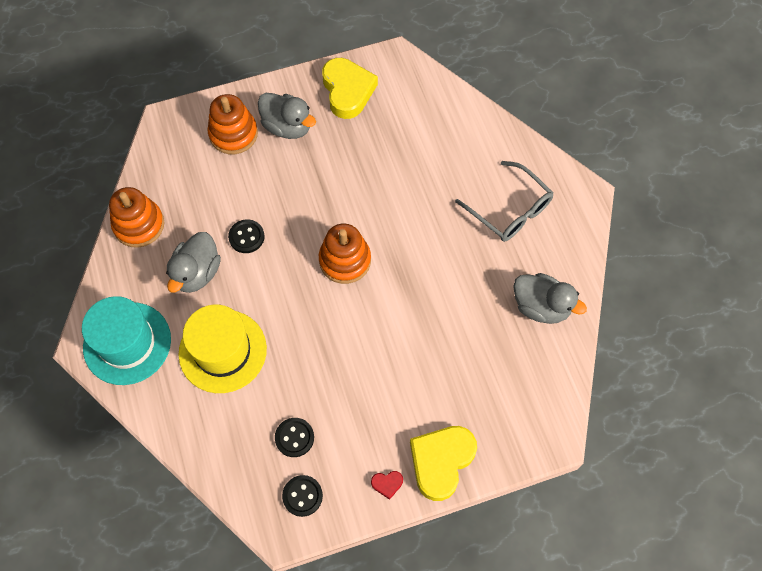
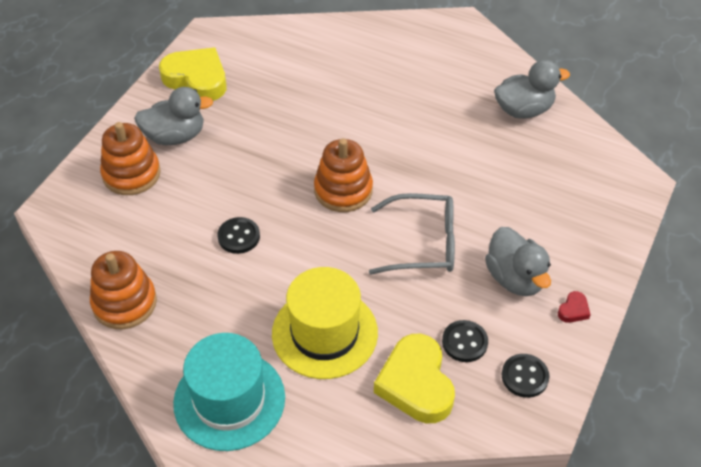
camera: 45 degrees left, 15 degrees down
(197, 273) = (227, 296): grey duck -> grey duck (515, 278)
(441, 461) = (589, 261): yellow heart -> yellow heart (416, 383)
(509, 209) = (423, 68): grey glasses -> grey glasses (422, 243)

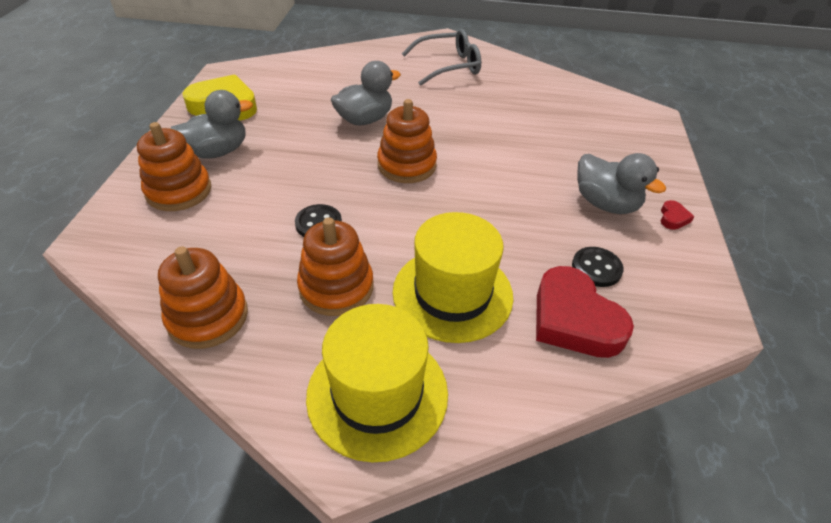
camera: 20 degrees left, 5 degrees down
(229, 400) = (377, 393): turquoise hat -> yellow hat
(231, 302) = (336, 287): none -> orange stacking toy
(416, 383) = (574, 319): yellow heart -> red heart
(422, 243) = (504, 193): grey glasses -> grey glasses (448, 66)
(523, 110) = (529, 84): grey duck -> grey duck (365, 119)
(524, 376) = (672, 285): black button -> none

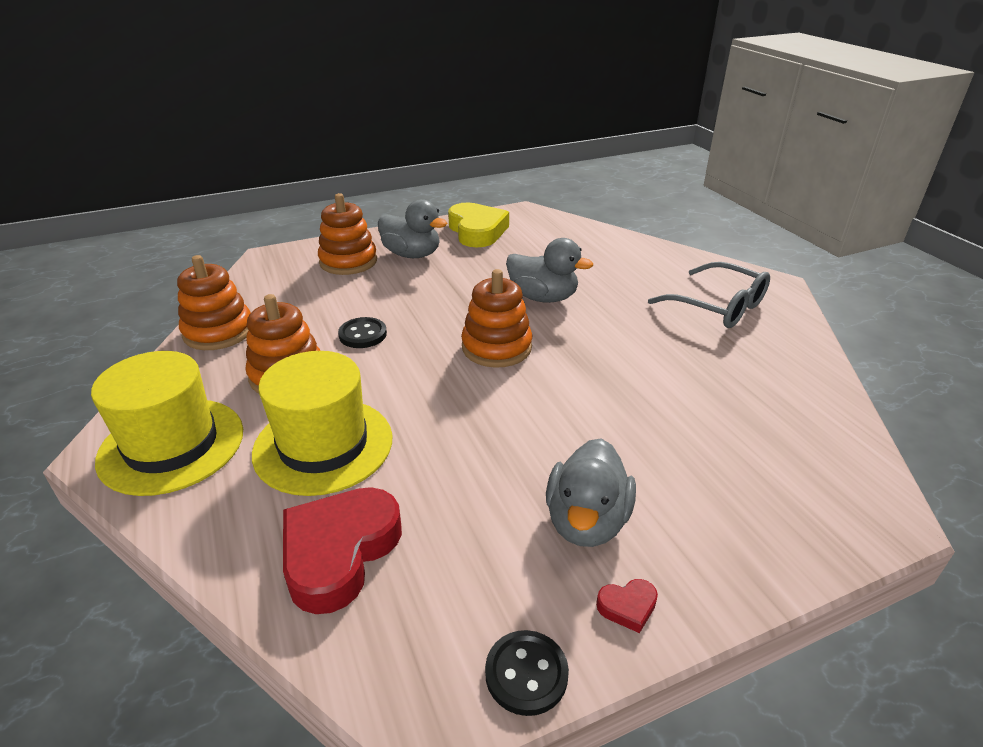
camera: 60 degrees right, 10 degrees down
(596, 268) = (445, 548): black button -> black button (526, 674)

